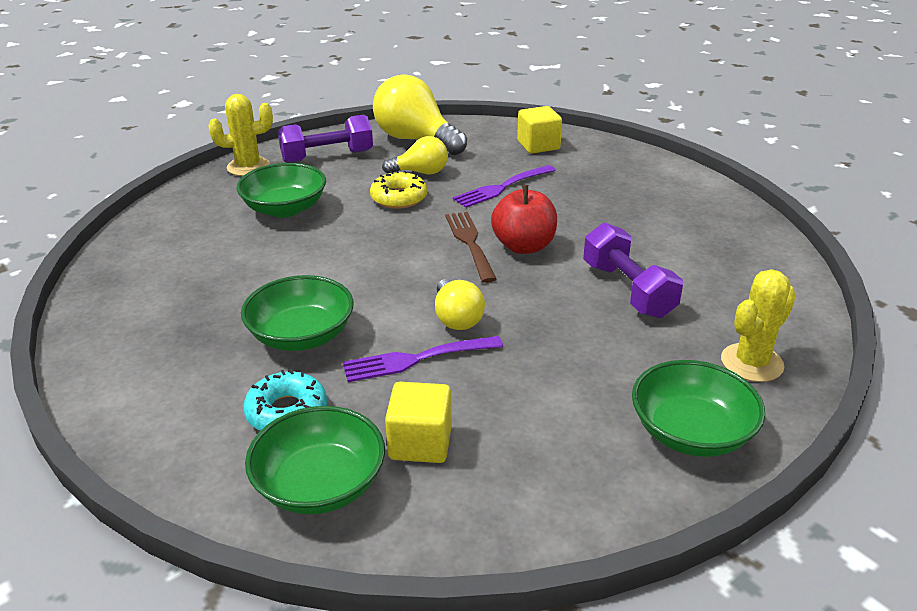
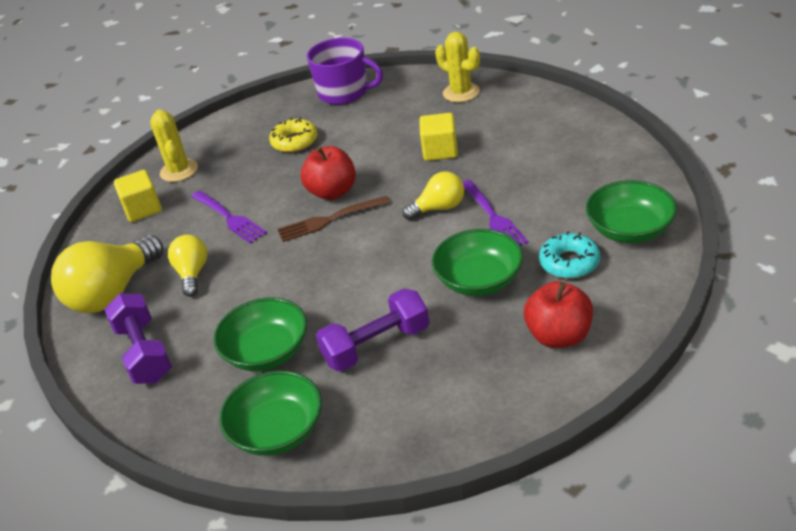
camera: 90 degrees left, 5 degrees up
(168, 383) = (559, 336): none -> red apple
(248, 167) = (162, 415): yellow cactus -> yellow cactus (179, 171)
(399, 198) = (247, 277): yellow donut -> yellow donut (294, 142)
(420, 443) = (577, 199): yellow cube -> yellow cube (440, 151)
(627, 290) = (389, 140): purple dumbbell -> purple dumbbell (376, 345)
(691, 432) = (531, 108): green bowl -> green bowl (277, 431)
(761, 260) = (344, 92): none -> purple mug

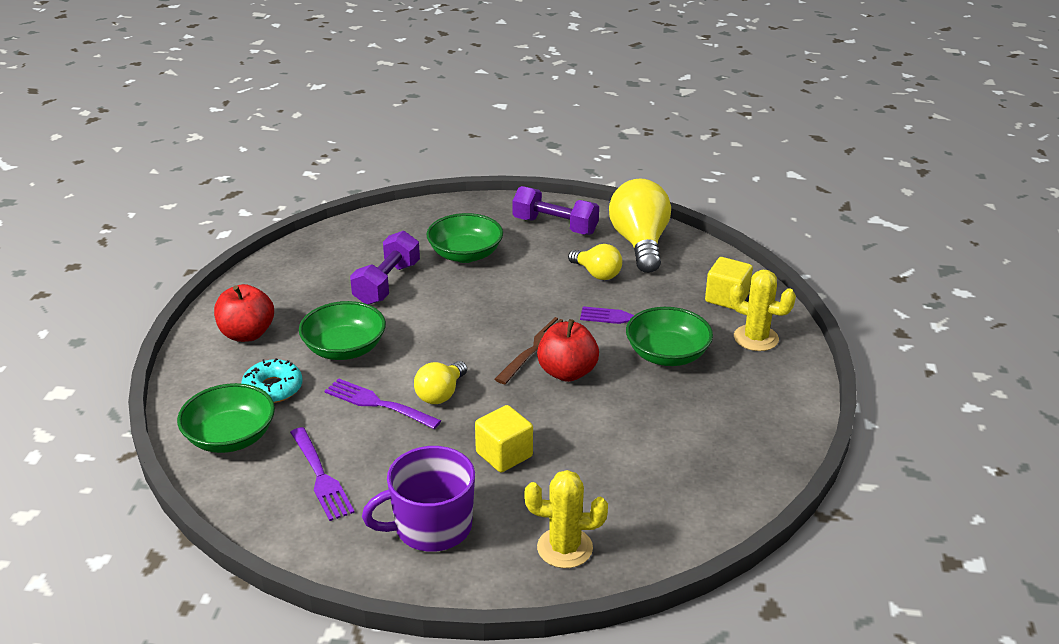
camera: 135 degrees right, 5 degrees down
(277, 431) = (405, 226): green bowl -> green bowl (667, 354)
(294, 142) = (684, 408): yellow donut -> none
(344, 92) = (720, 492): purple mug -> purple mug (431, 527)
(577, 176) = (321, 477): none -> purple fork

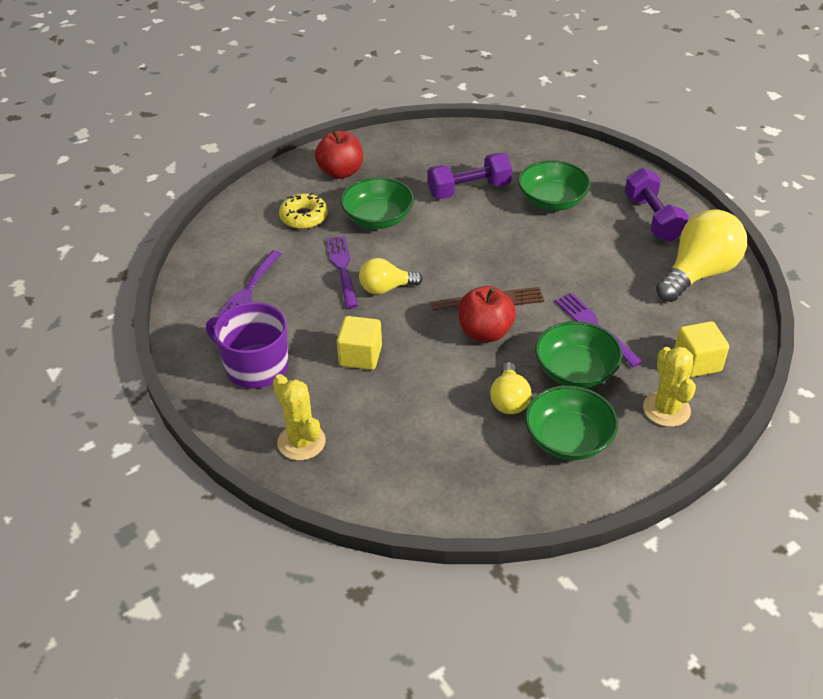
camera: 50 degrees right, 10 degrees up
(230, 437) = (242, 232): green bowl -> green bowl (568, 439)
(273, 388) = (304, 217): turquoise donut -> yellow donut
(597, 274) = (624, 275): yellow light bulb -> yellow light bulb (509, 400)

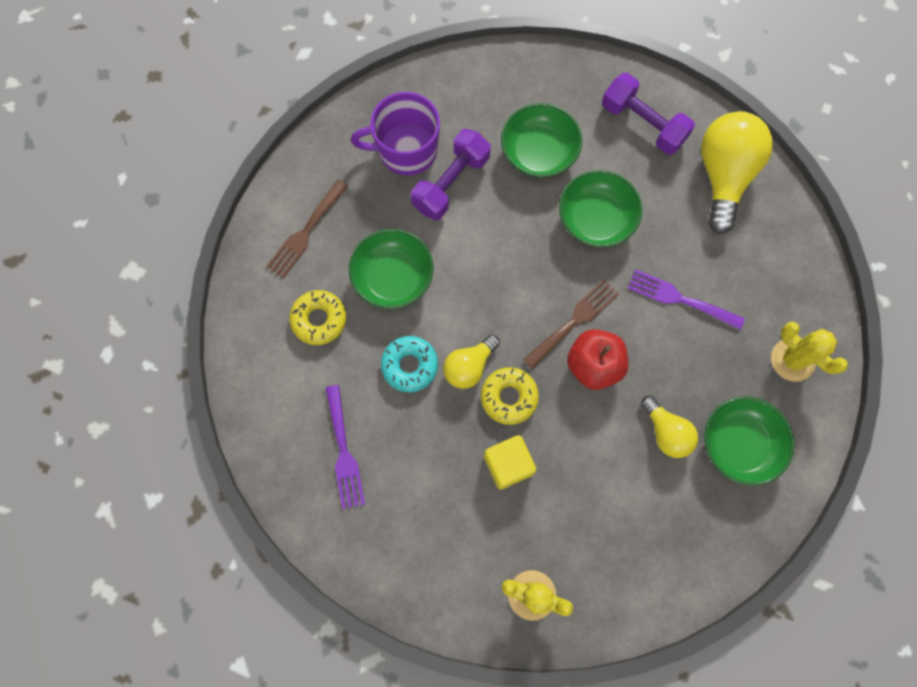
camera: 35 degrees left, 30 degrees up
(255, 367) = (426, 539): purple mug -> purple mug (406, 150)
(341, 172) = (306, 232): red apple -> brown fork
(342, 268) = (410, 365): purple fork -> turquoise donut
(399, 319) = (509, 397): none -> yellow donut
(575, 371) = (697, 363): green bowl -> green bowl (596, 219)
(697, 362) = (785, 289): yellow cube -> none

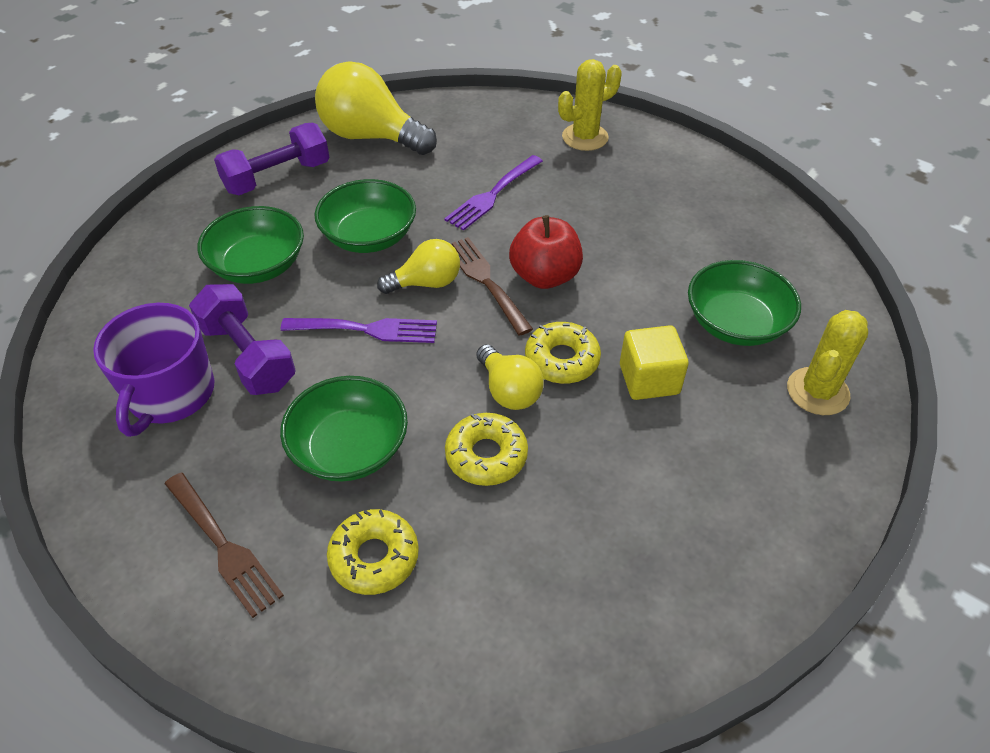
camera: 75 degrees left, 25 degrees down
(343, 451) = (592, 566): purple fork -> purple fork (366, 329)
(410, 365) = (486, 455): turquoise donut -> yellow donut
(666, 432) = (639, 237): yellow light bulb -> yellow light bulb (426, 283)
(739, 444) = (663, 189): green bowl -> green bowl (736, 323)

